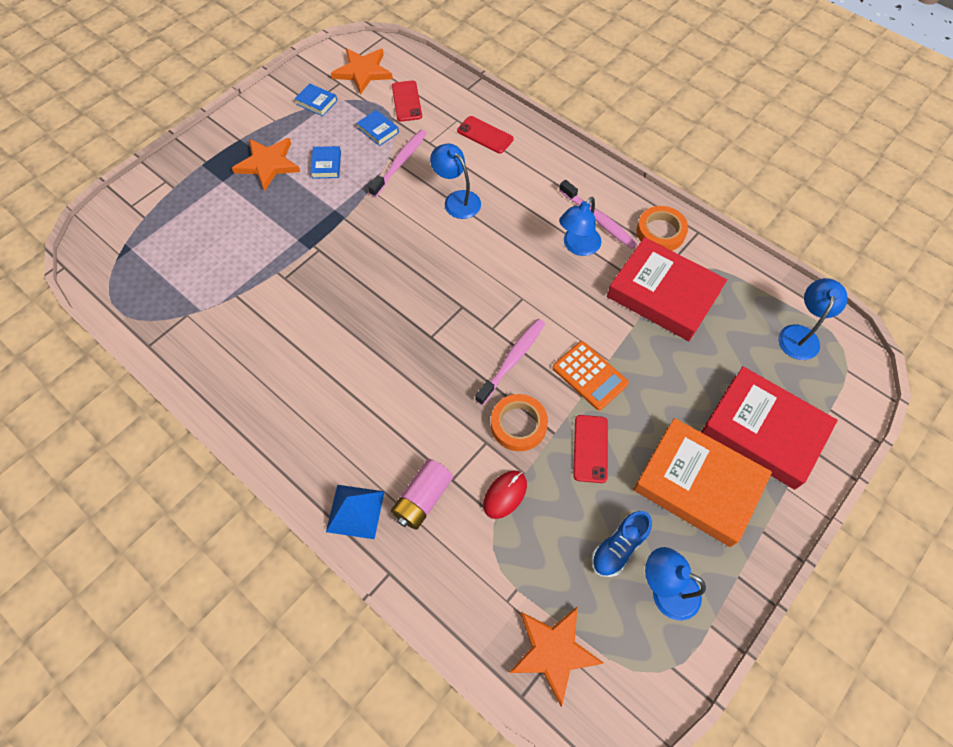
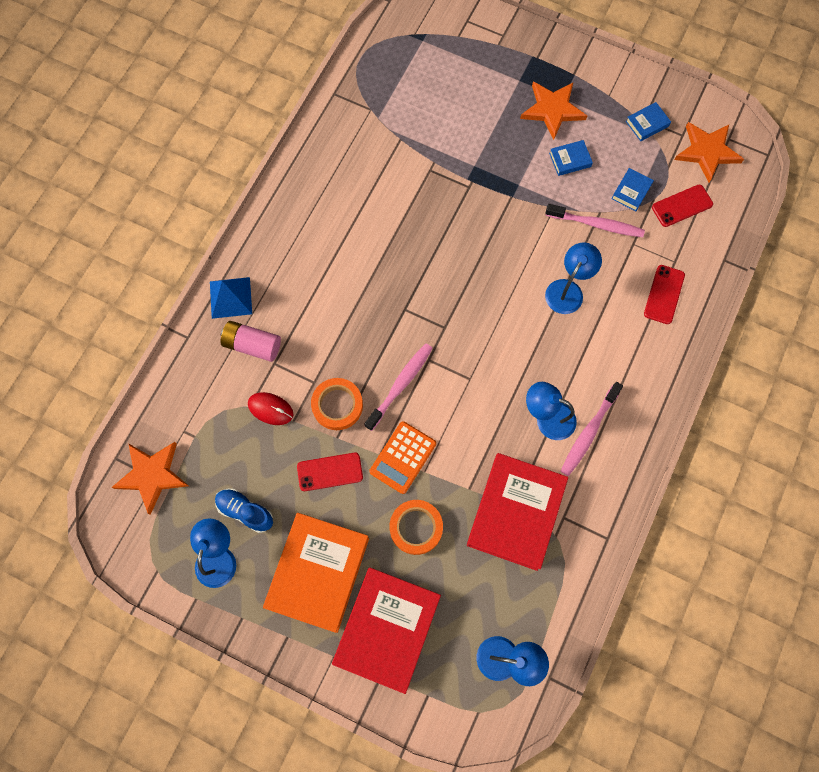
camera: 75 degrees right, 10 degrees up
(316, 102) = (647, 124): blue book -> blue book turned 45 degrees clockwise
(512, 360) = (400, 385): pink toothbrush -> pink toothbrush turned 75 degrees counterclockwise
(660, 232) = (594, 498): orange tape -> orange tape (416, 528)

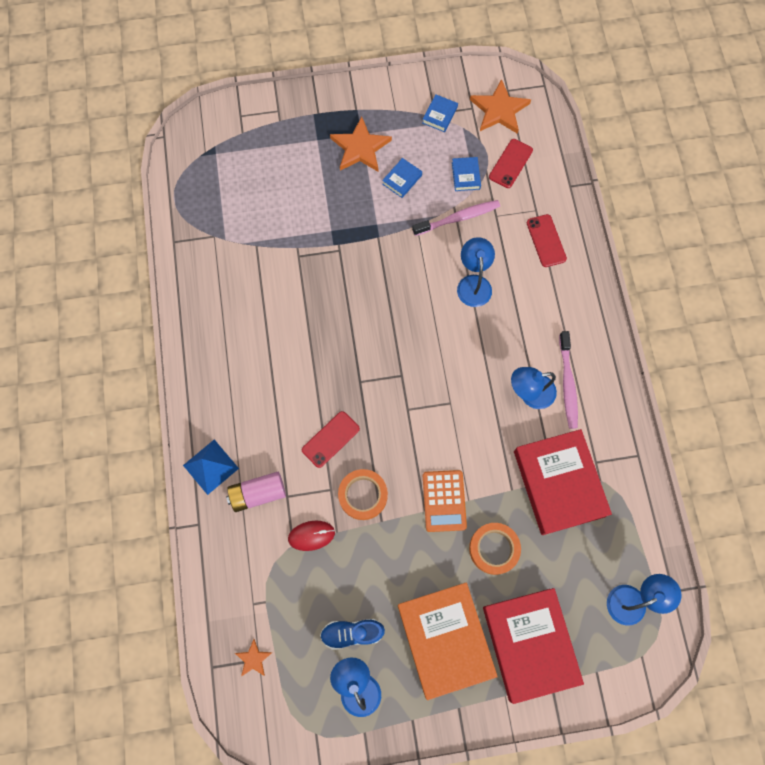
camera: 35 degrees left, 0 degrees up
(152, 475) = (253, 659): orange star -> orange star, size x0.50
(330, 472) = (396, 552): red phone -> red phone (330, 439)
(400, 385) = (400, 444): pink toothbrush -> none

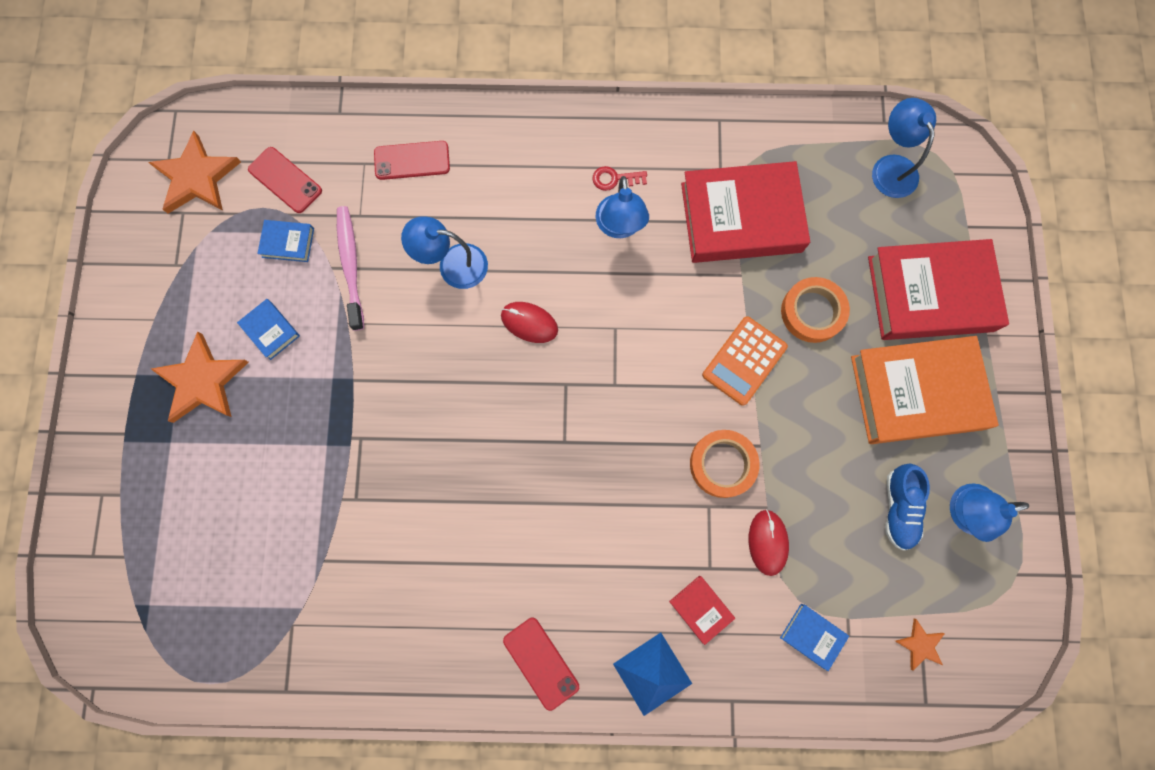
camera: 80 degrees left, 5 degrees up
(258, 494) = (701, 609): pink battery -> red book
(330, 439) = (639, 495): red phone -> red phone (541, 663)
(439, 115) = (181, 259): blue book -> blue book (812, 636)
(441, 342) = (529, 323): none -> red mouse
(444, 501) = (744, 361): orange calculator -> orange calculator turned 120 degrees clockwise
(567, 383) = (614, 179): pink toothbrush -> red key

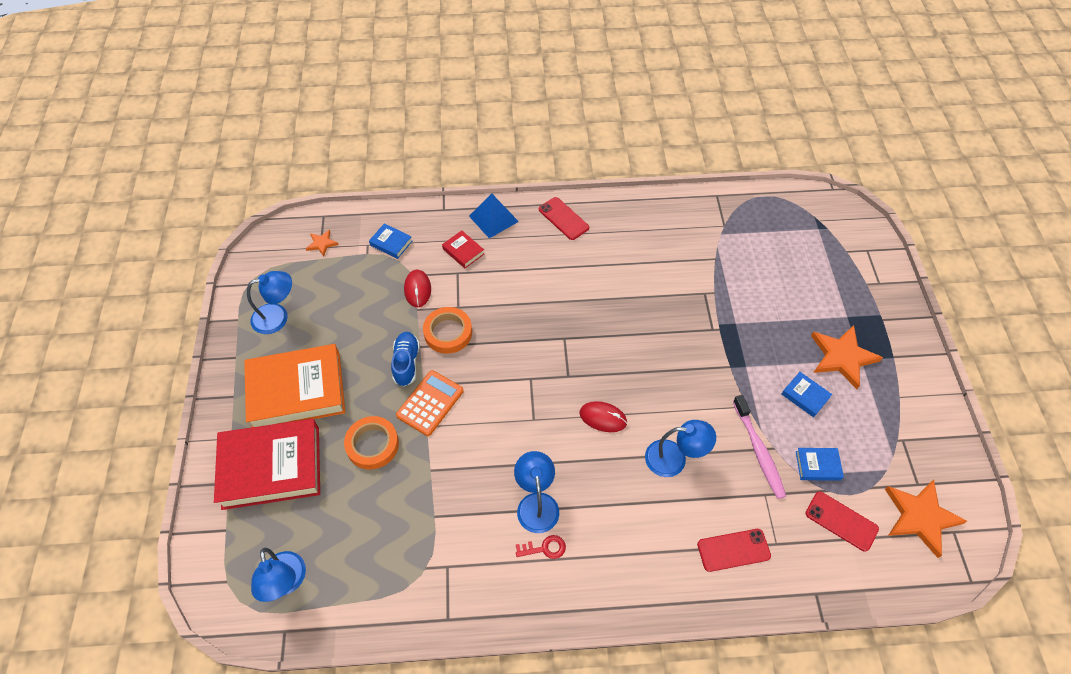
camera: 175 degrees right, 20 degrees down
(741, 217) = (429, 521): red book -> none
(898, 508) = (323, 315): blue shoe -> blue shoe (406, 363)

